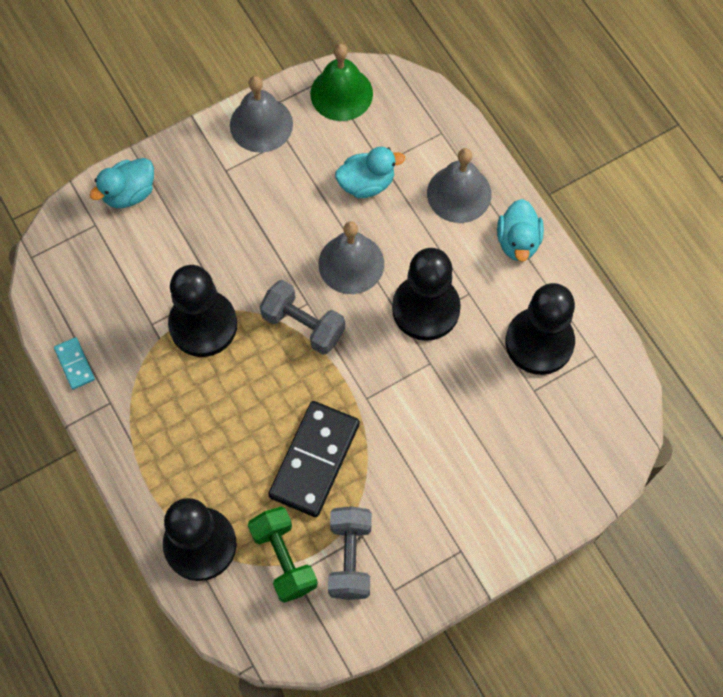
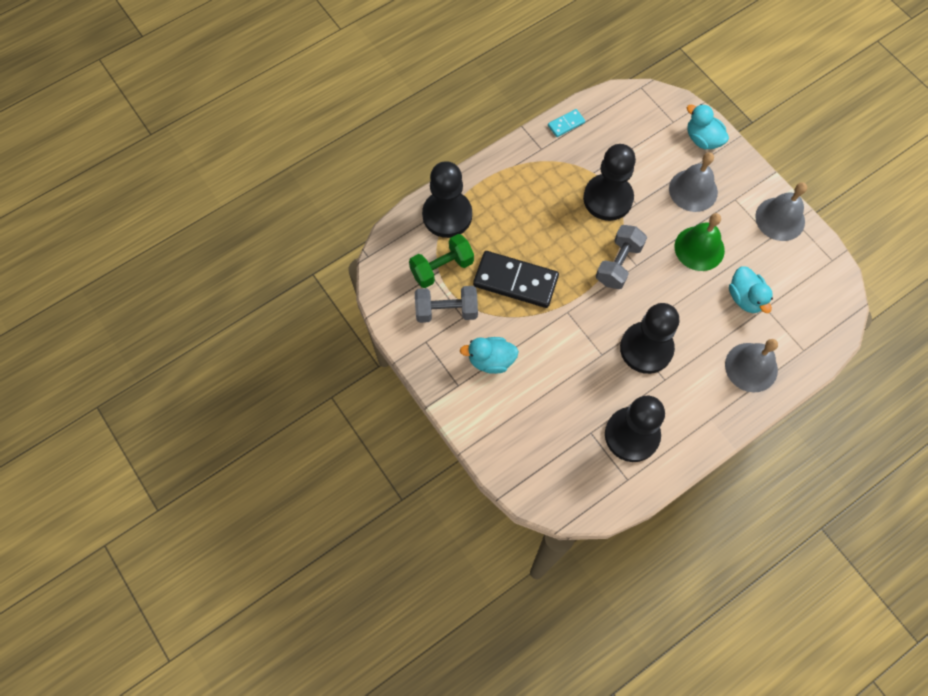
camera: 85 degrees right, 0 degrees up
(341, 93) = (821, 273): green bell -> green bell (699, 248)
(351, 263) = (674, 292): grey bell -> grey bell (693, 190)
(518, 241) = (717, 415): turquoise duck -> turquoise duck (491, 360)

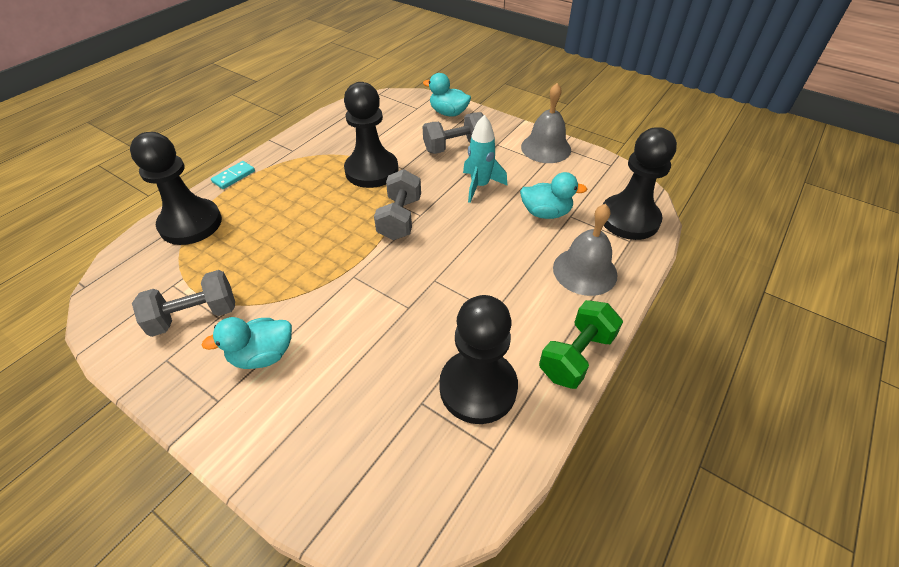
camera: 20 degrees left, 20 degrees down
(442, 268) = (186, 273): green dumbbell -> green dumbbell (576, 356)
(515, 281) = (283, 263): black domino -> none
(566, 124) = (314, 129): turquoise domino -> turquoise domino (234, 176)
(646, 348) = (459, 286): black pawn -> black pawn (629, 219)
(693, 190) = (455, 147): grey bell -> grey dumbbell
(699, 248) = (480, 186): green bell -> turquoise rocket
(745, 298) = (545, 213): turquoise duck -> turquoise duck turned 45 degrees counterclockwise

